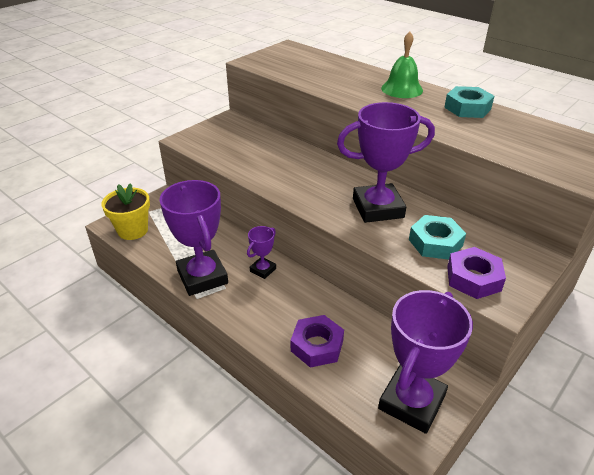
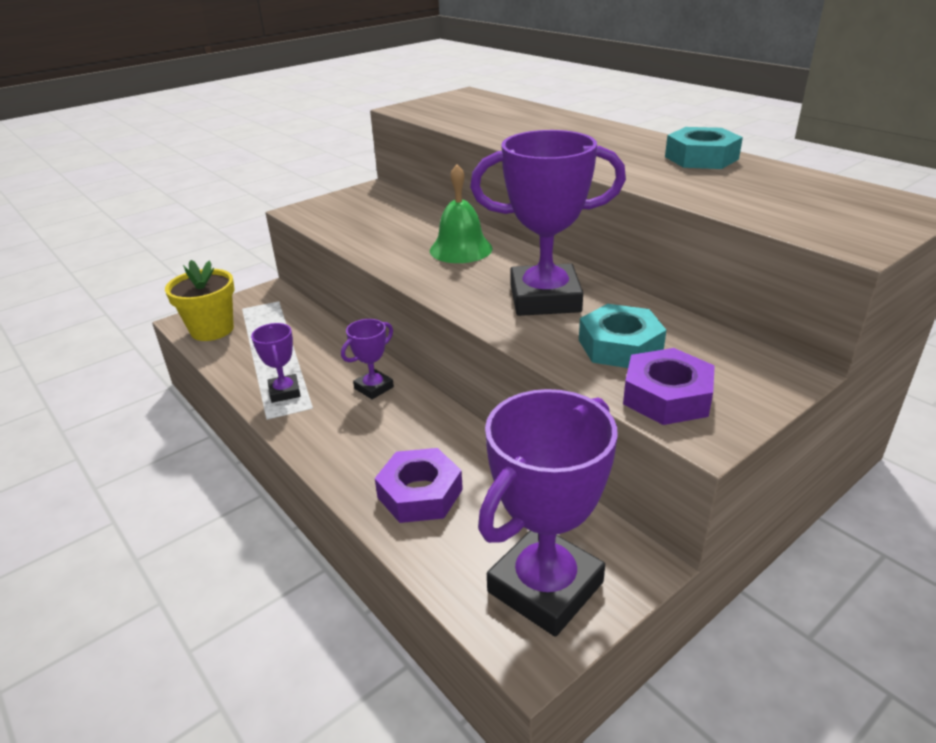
camera: 10 degrees right, 5 degrees down
(202, 277) = (284, 392): purple trophy -> purple trophy, size x0.48
(402, 89) = (608, 137): green bell -> green bell (461, 249)

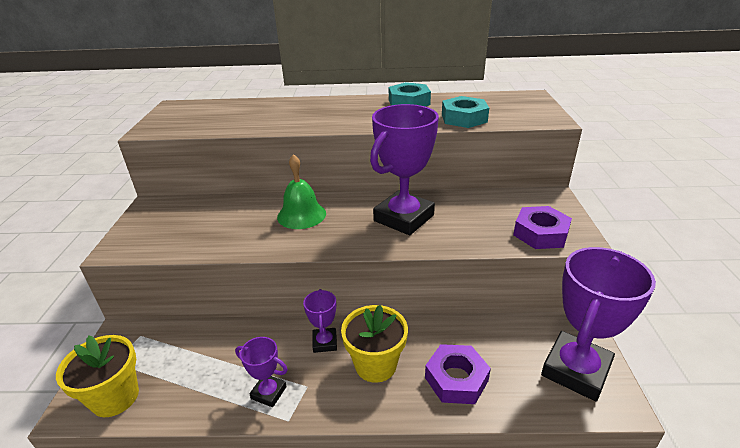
camera: 50 degrees left, 0 degrees up
(380, 431) = (375, 365): none -> yellow flower pot
(545, 587) = (576, 370): purple trophy -> purple trophy turned 45 degrees clockwise
(620, 346) = (481, 222): turquoise nut -> turquoise nut (464, 118)

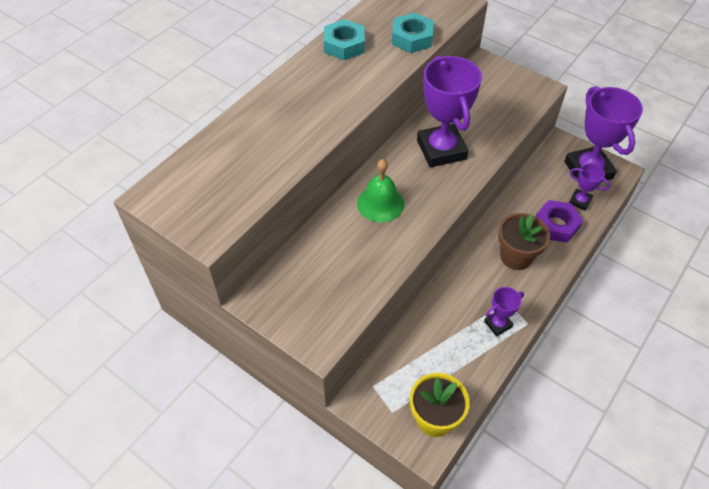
camera: 55 degrees left, 20 degrees up
(325, 342) = (475, 273): purple trophy -> purple trophy (580, 201)
(375, 365) = (516, 256): yellow flower pot -> brown flower pot
(540, 233) = (520, 99): purple nut -> none

